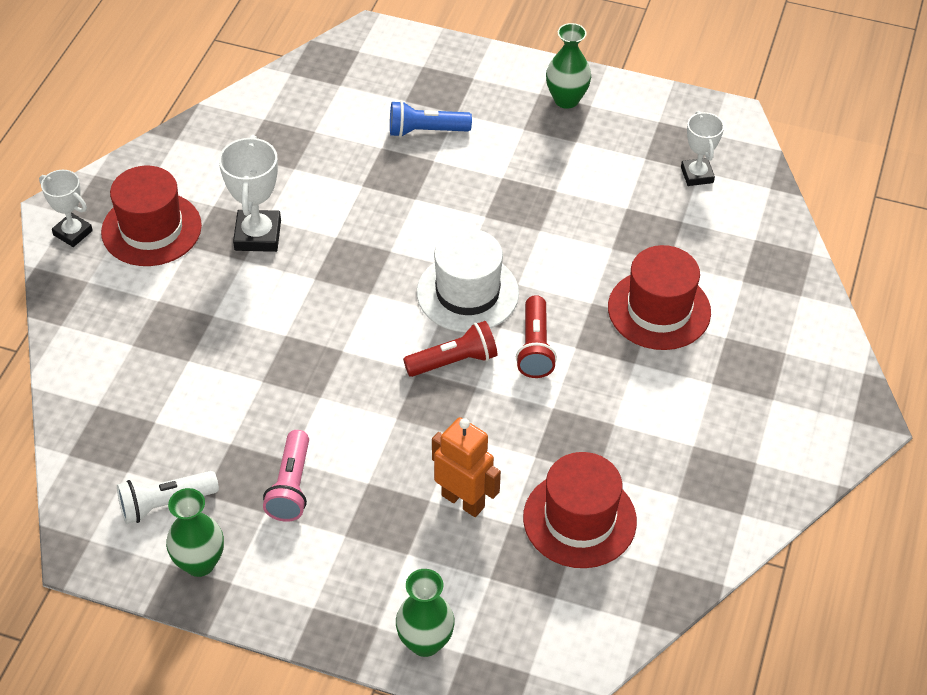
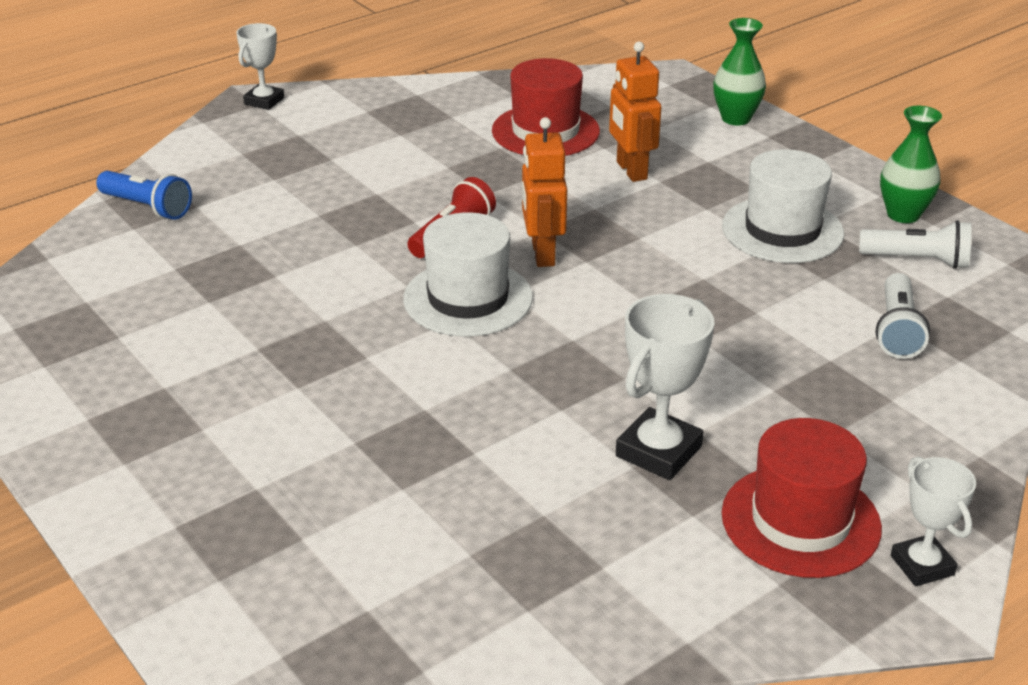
camera: 145 degrees left, 15 degrees down
(152, 412) = (897, 330): none -> white flashlight
(291, 486) = (782, 230): pink flashlight -> white hat
(426, 131) = (322, 482): blue flashlight -> blue flashlight (147, 207)
(454, 361) = (542, 254): red flashlight -> orange robot
(566, 100) = (104, 438): green vase -> none
(659, 310) = (302, 216): red hat -> none
(697, 175) = (95, 298): white trophy -> white trophy (264, 101)

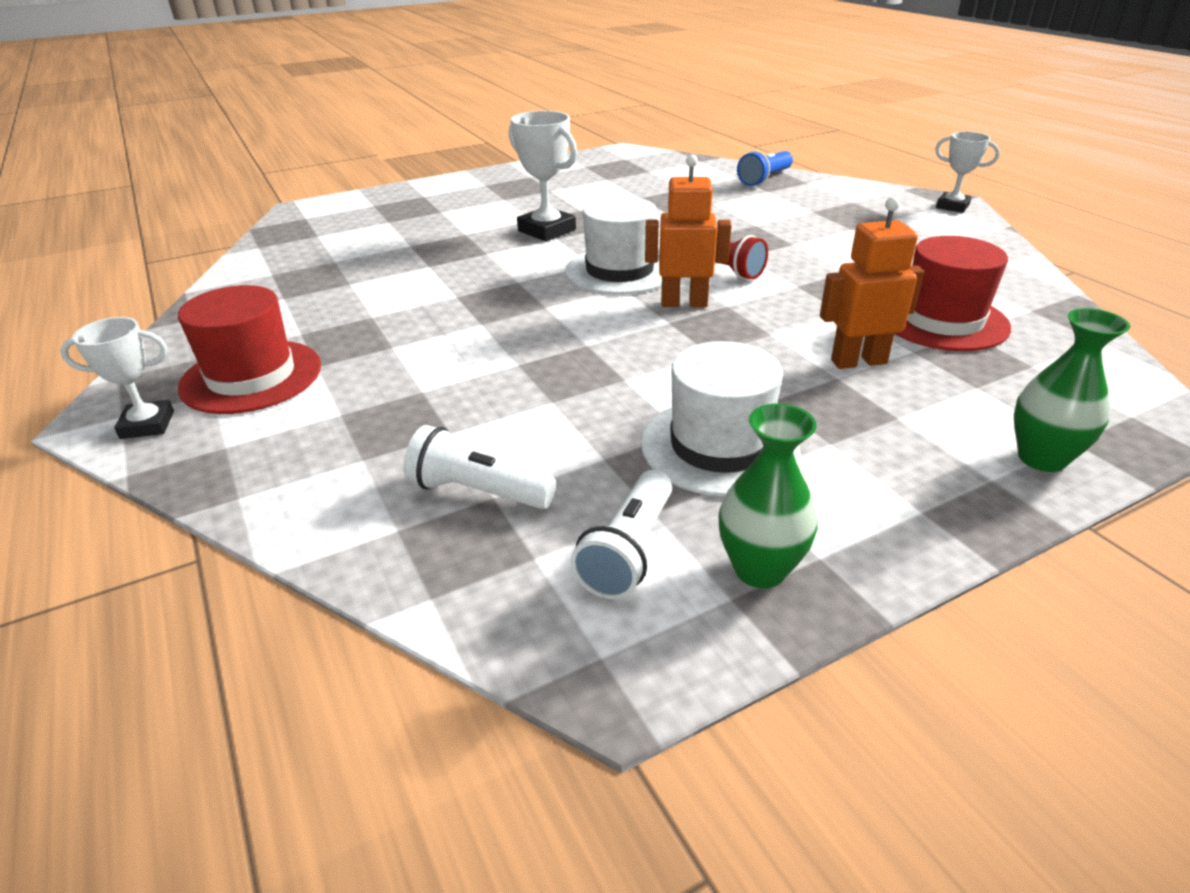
camera: 100 degrees right, 0 degrees up
(658, 451) = (380, 328): white trophy -> white trophy (546, 230)

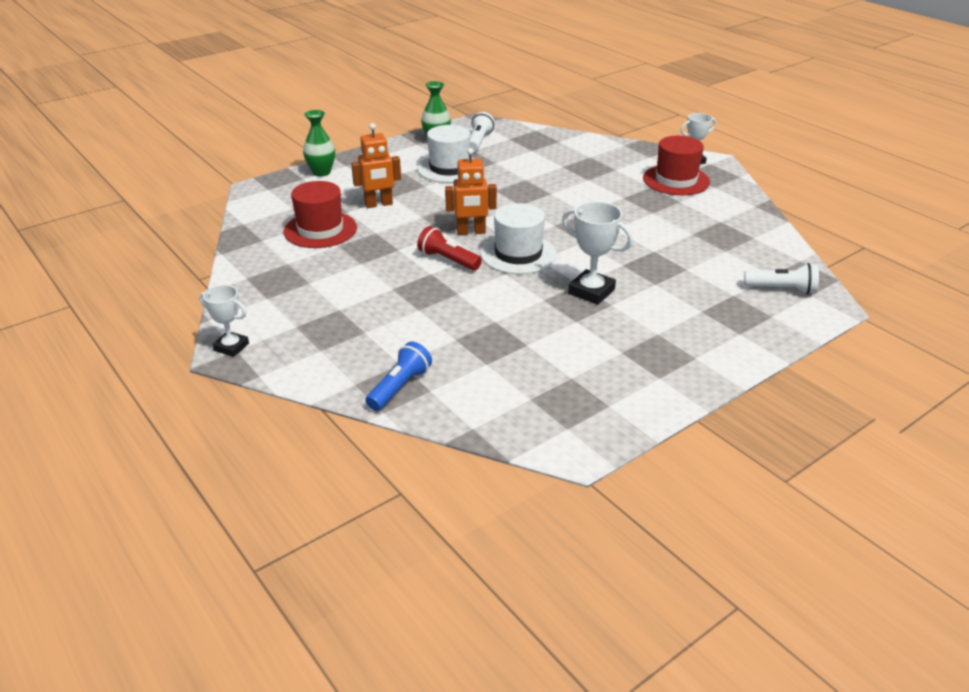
camera: 170 degrees right, 0 degrees up
(478, 491) = (538, 151): white flashlight -> white flashlight (782, 289)

